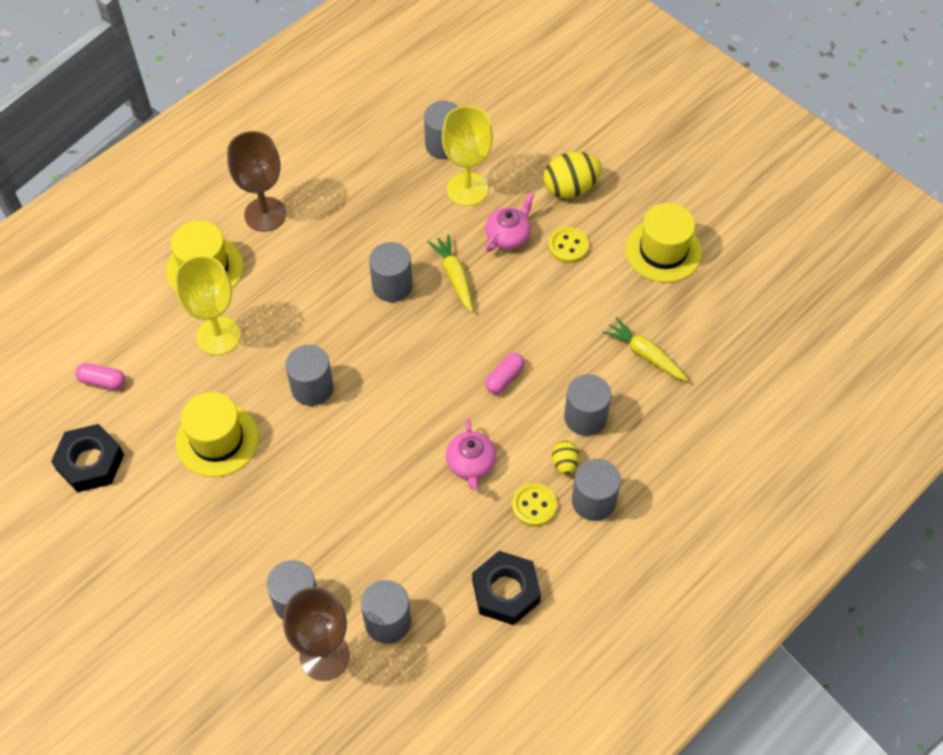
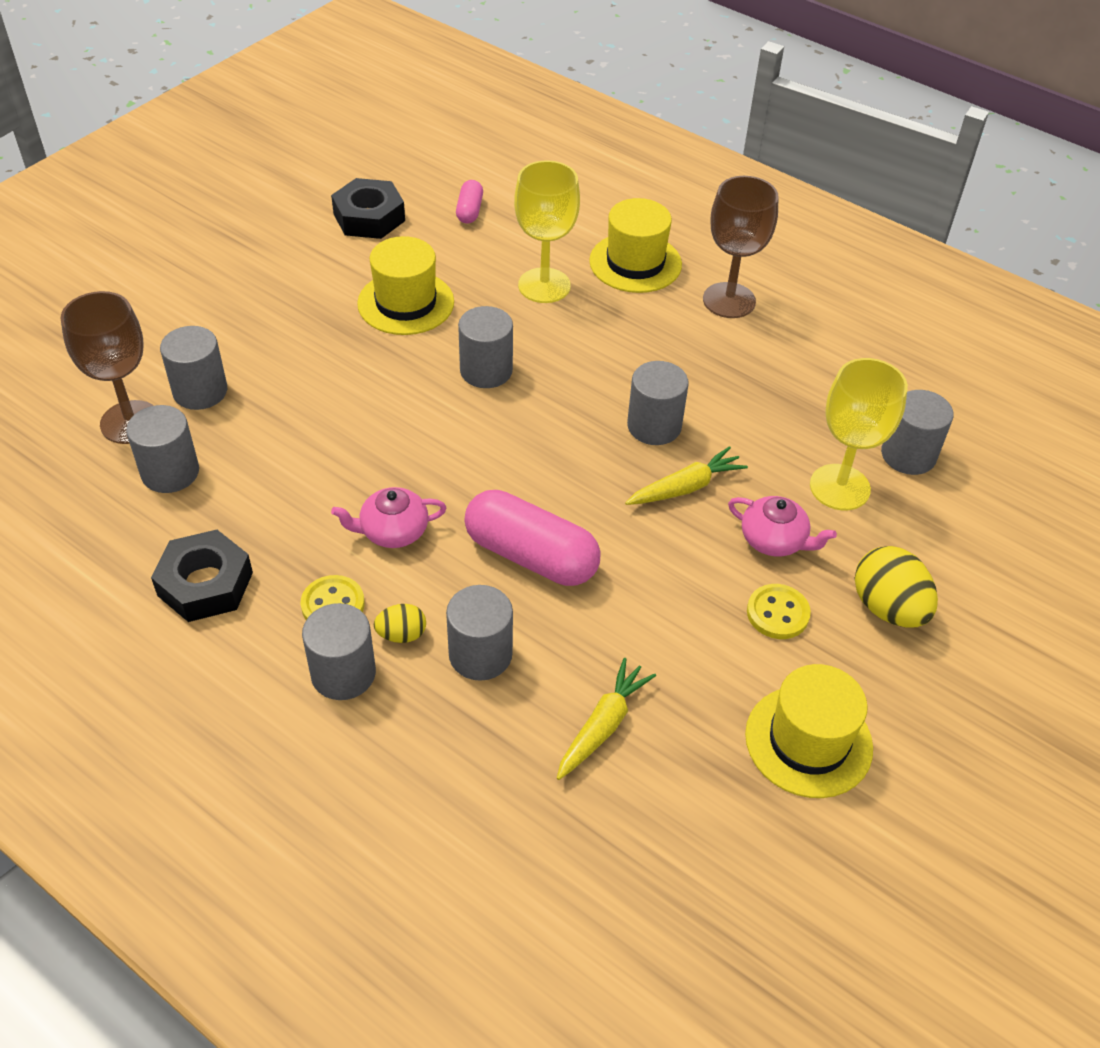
camera: 80 degrees right, 10 degrees down
(504, 378) = (531, 555): pink capsule -> pink capsule, size x2.03

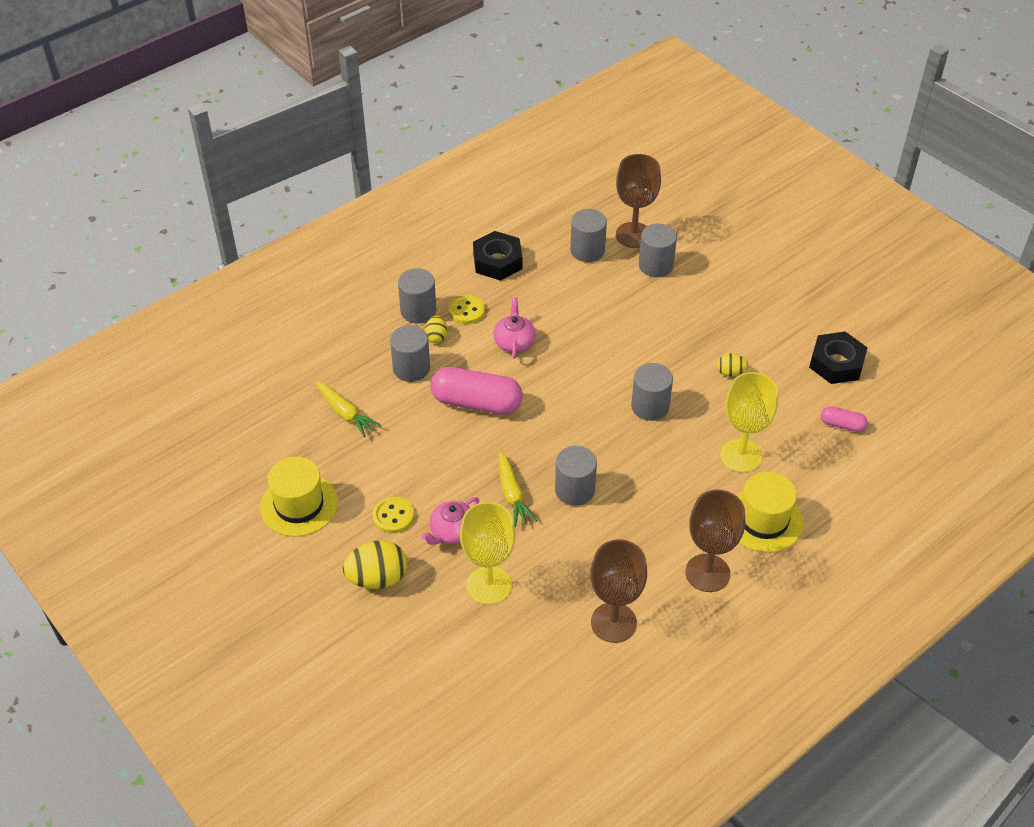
camera: 105 degrees right, 0 degrees up
(406, 303) = (730, 372): yellow hat -> yellow egg
(531, 555) = (476, 402): pink capsule -> pink capsule turned 60 degrees clockwise
(834, 368) = (613, 622): none -> brown goblet
(908, 455) = (509, 641): grey cylinder -> none

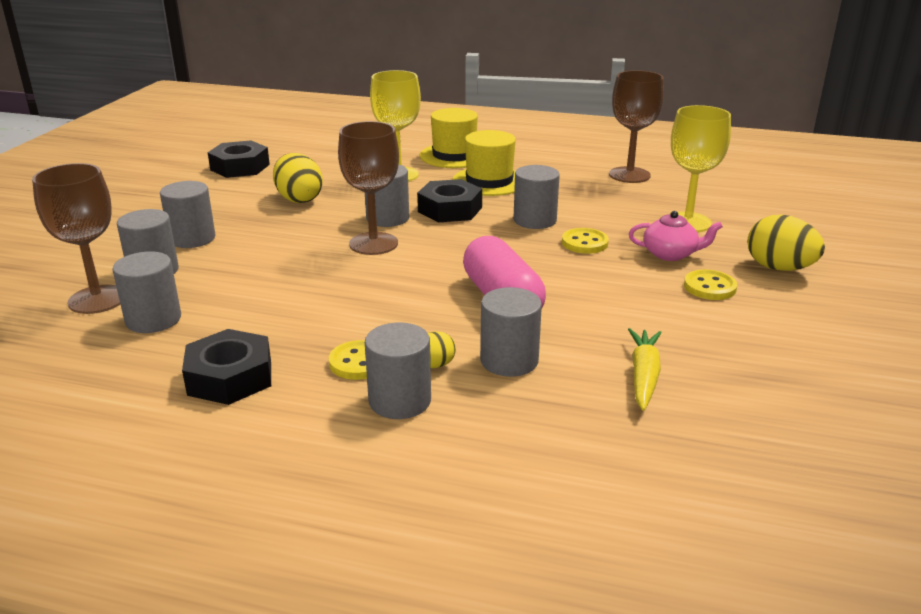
camera: 125 degrees left, 20 degrees down
(299, 505) = (800, 345): yellow hat -> yellow hat (489, 181)
(512, 494) = (584, 243): yellow carrot -> yellow button
(514, 342) = (379, 310): pink teapot -> none
(637, 450) = (450, 209): none -> black nut
(695, 295) = (192, 238): none -> grey cylinder
(707, 573) = (532, 160): brown goblet -> brown goblet (373, 244)
(730, 372) = (299, 199): yellow egg -> yellow egg, size x1.84
(842, 425) = (315, 153): pink capsule -> none

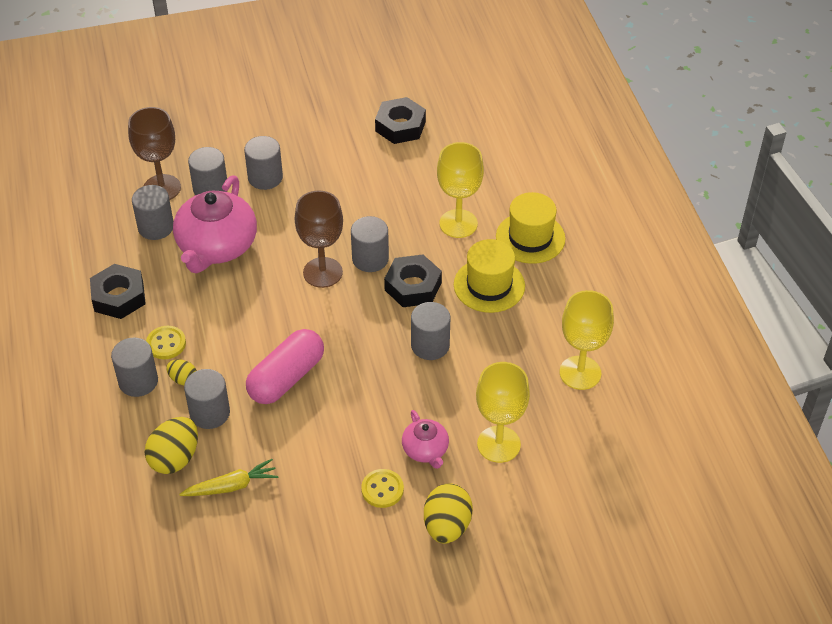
camera: 60 degrees right, 20 degrees up
(248, 289) = (217, 246): none -> pink teapot
(299, 199) = (367, 193): yellow egg -> yellow egg (175, 458)
(584, 243) = (409, 391): yellow button -> none
(629, 175) = (580, 373): brown goblet -> yellow goblet

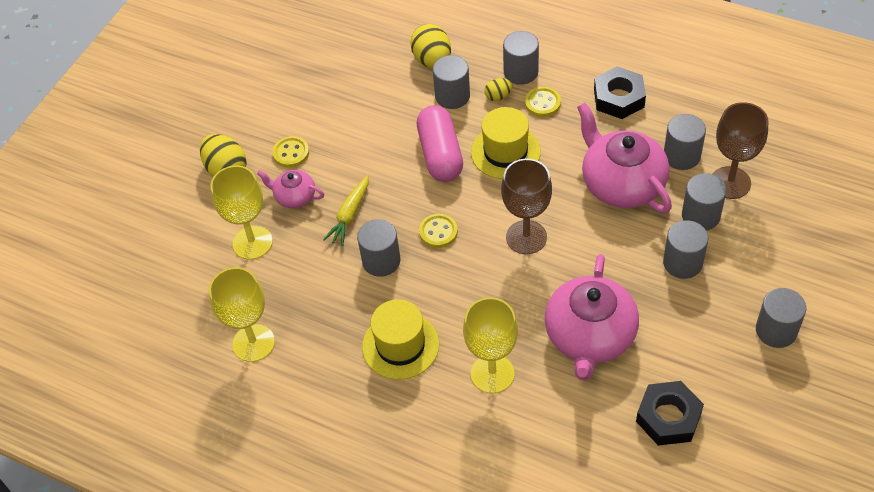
camera: 135 degrees right, 5 degrees up
(231, 486) = (379, 77): yellow carrot -> yellow carrot (349, 215)
(368, 328) = (438, 232): none -> yellow button
(370, 259) = (511, 279): grey cylinder -> grey cylinder (776, 330)
(376, 192) = (590, 336): none -> pink teapot
(413, 286) = (452, 289): black nut -> none
(530, 238) = (422, 419): yellow hat -> yellow hat (505, 152)

